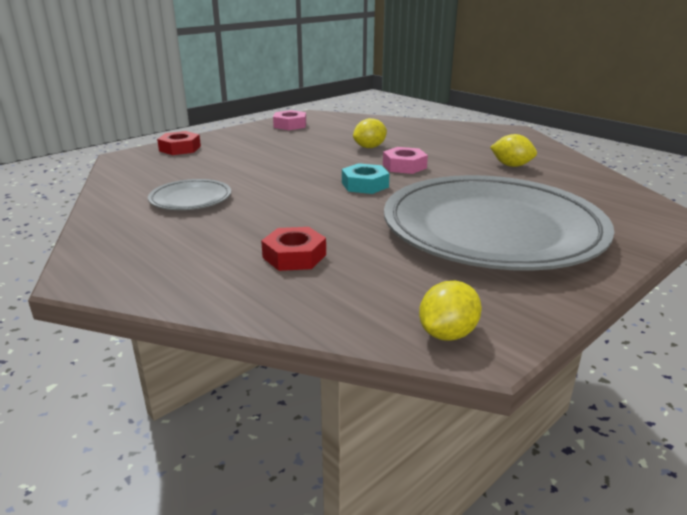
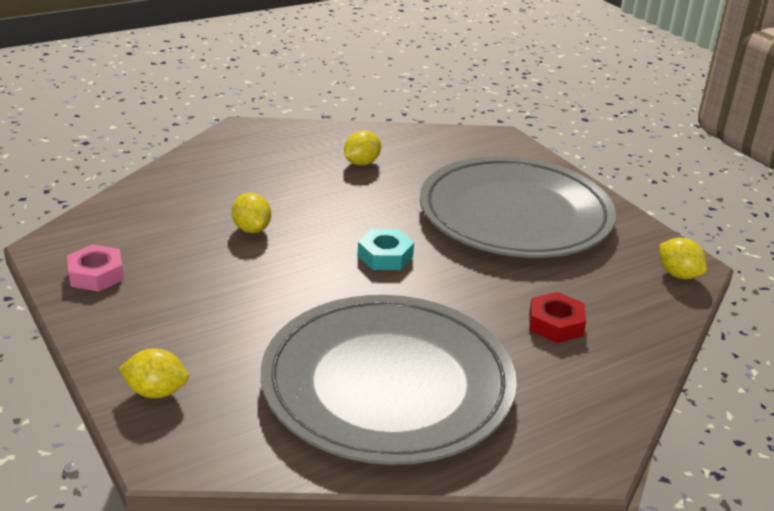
camera: 80 degrees left, 5 degrees up
(180, 148) = (156, 392): red nut -> yellow lemon
(190, 199) = (387, 384): grey plate -> grey plate, size x2.40
(404, 166) = (335, 221): pink nut -> none

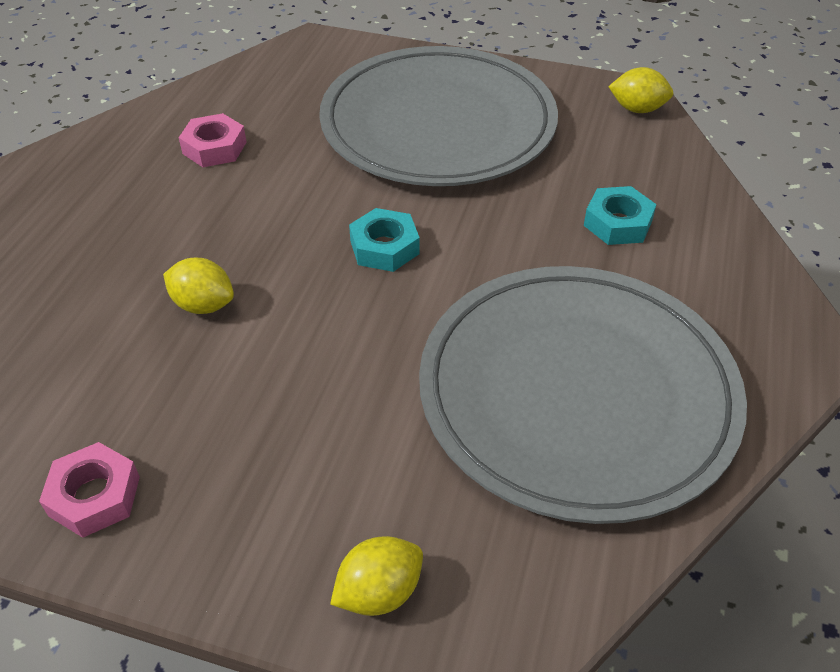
camera: 40 degrees left, 15 degrees up
(361, 163) = (214, 148): yellow lemon -> pink nut
(555, 324) = (617, 223): red nut -> turquoise nut

